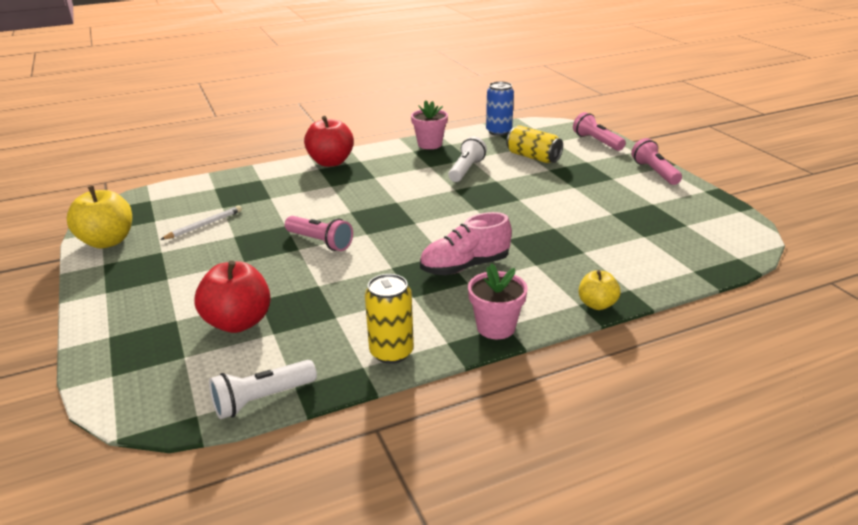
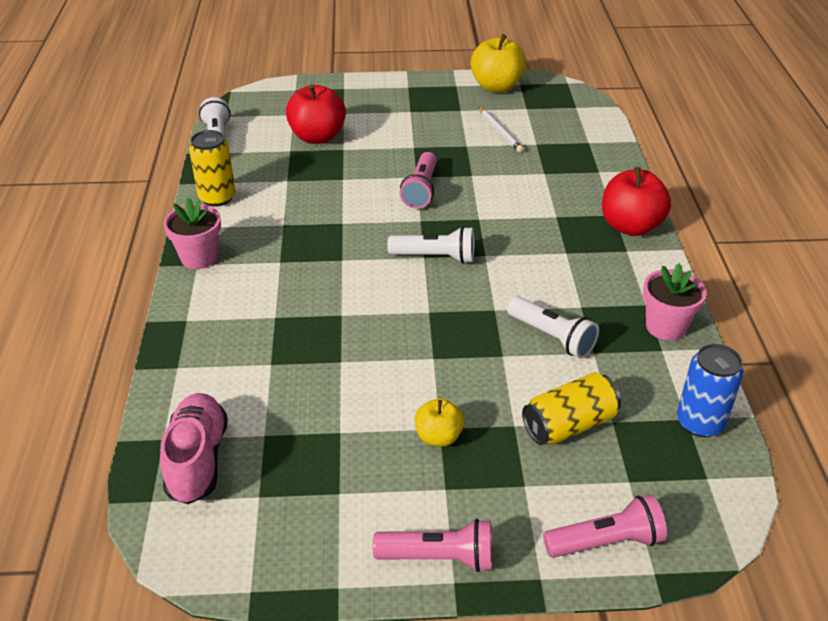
camera: 110 degrees right, 10 degrees up
(320, 242) = (421, 190): pink flashlight -> pink flashlight turned 45 degrees counterclockwise
(412, 218) = (435, 257): none -> white flashlight
(464, 266) = (308, 267): pink shoe -> pink shoe (197, 460)
(597, 304) = (175, 331): yellow apple -> yellow apple (438, 437)

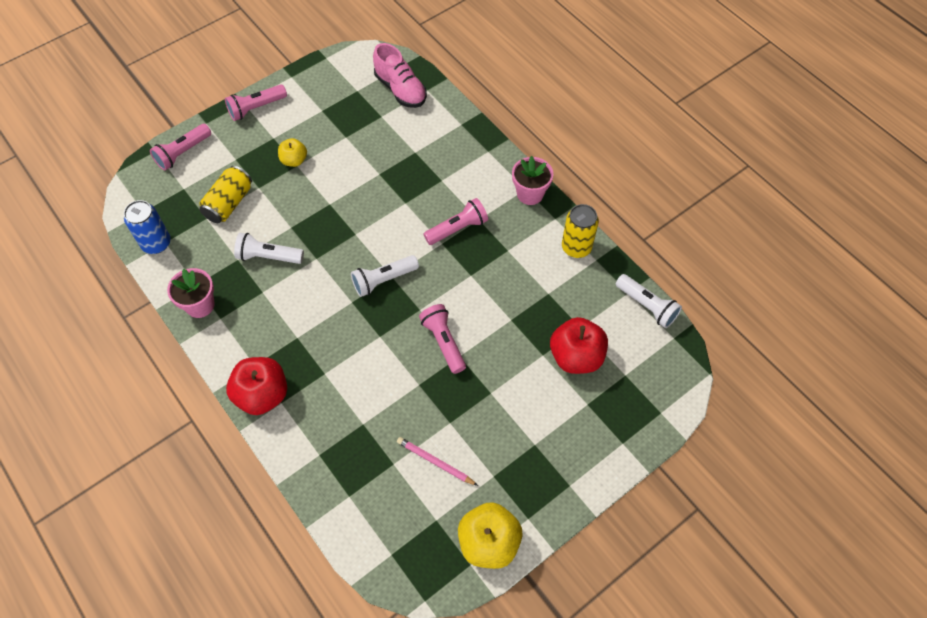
camera: 145 degrees right, 20 degrees up
(311, 263) = (457, 228): none -> pink flashlight
(500, 132) = (435, 462): white pencil -> pink pencil

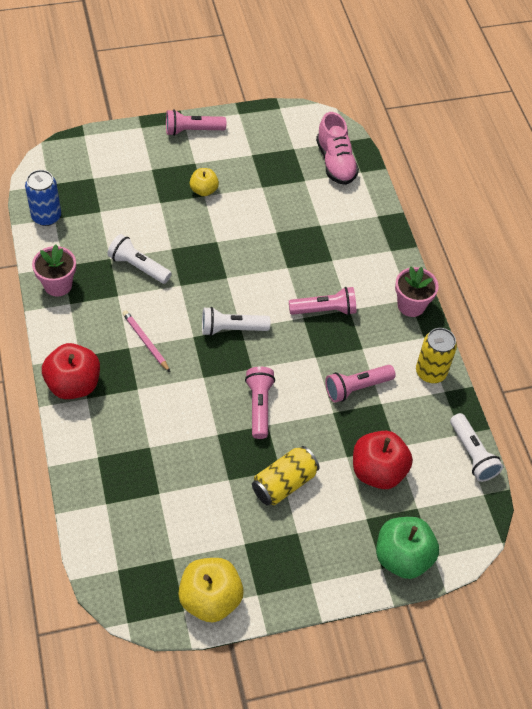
camera: 20 degrees right, 5 degrees down
(183, 153) = (107, 146): pink flashlight -> pink flashlight (356, 388)
(229, 203) = (127, 206): yellow can -> yellow can (284, 483)
(435, 462) = (197, 508): pink pencil -> pink pencil (145, 341)
(635, 425) = (402, 557): none -> green apple

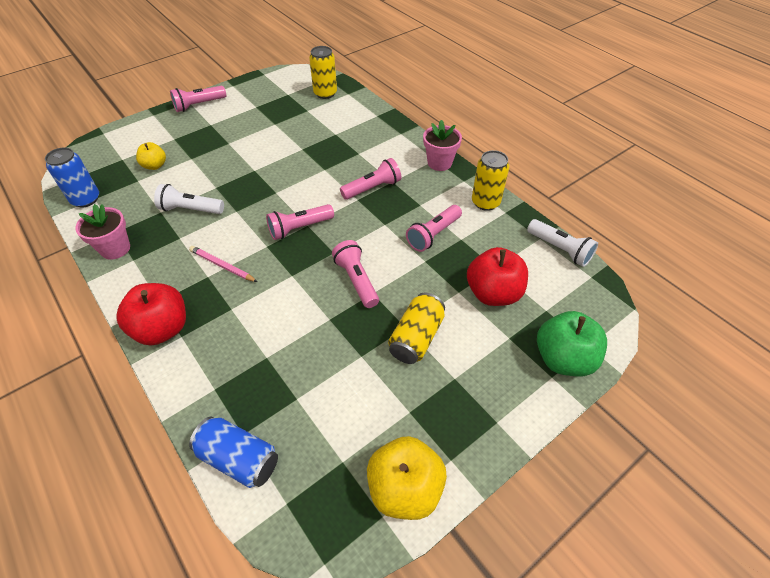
camera: 20 degrees left, 5 degrees down
(96, 521) = (239, 458): none -> blue can
(204, 190) = (226, 139): yellow apple -> yellow apple (155, 166)
(231, 329) = (299, 228): white flashlight -> pink flashlight
(335, 162) = (325, 93): pink shoe -> yellow can

